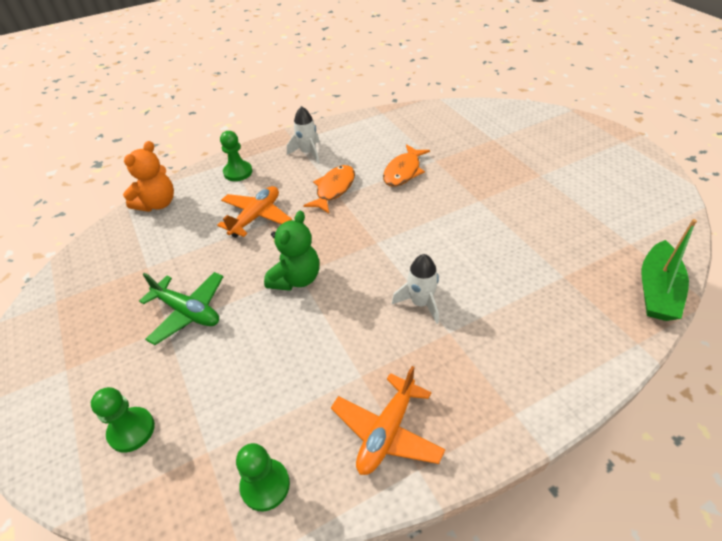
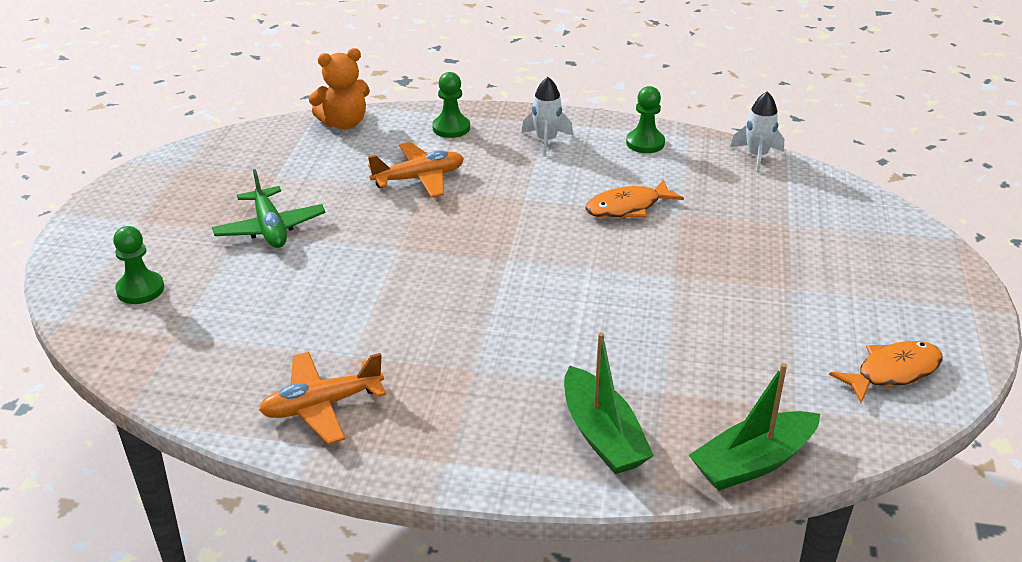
camera: 35 degrees right, 10 degrees down
(265, 485) = (190, 381): green pawn -> green pawn (645, 143)
(296, 279) = (390, 250): green teddy bear -> none
(334, 189) = (527, 189): orange fish -> orange fish (892, 372)
(420, 303) = (479, 332): white rocket -> white rocket (757, 156)
(570, 327) = (602, 435): none -> green boat

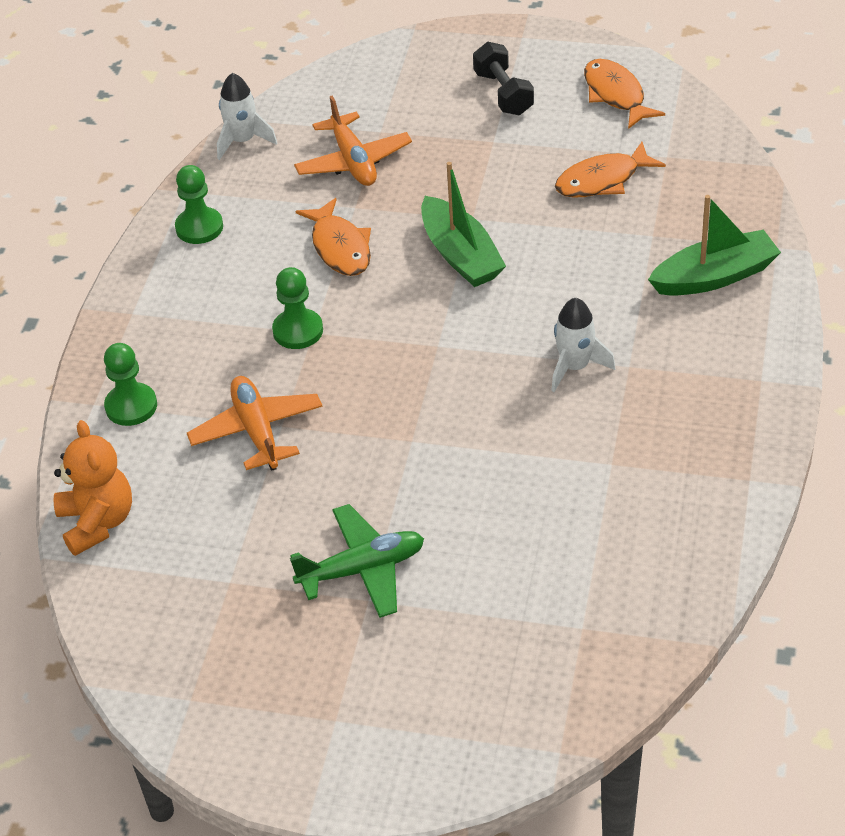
camera: 85 degrees left, 10 degrees up
(140, 289) = (493, 683): green pawn -> green pawn (298, 331)
(322, 405) = (692, 479): orange plane -> orange plane (353, 161)
(546, 141) = (180, 314): white rocket -> white rocket (575, 367)
(745, 359) = (602, 180): none -> orange fish
(753, 462) = (738, 187): green boat -> green boat (460, 255)
(869, 294) = (503, 93): none -> black dumbbell

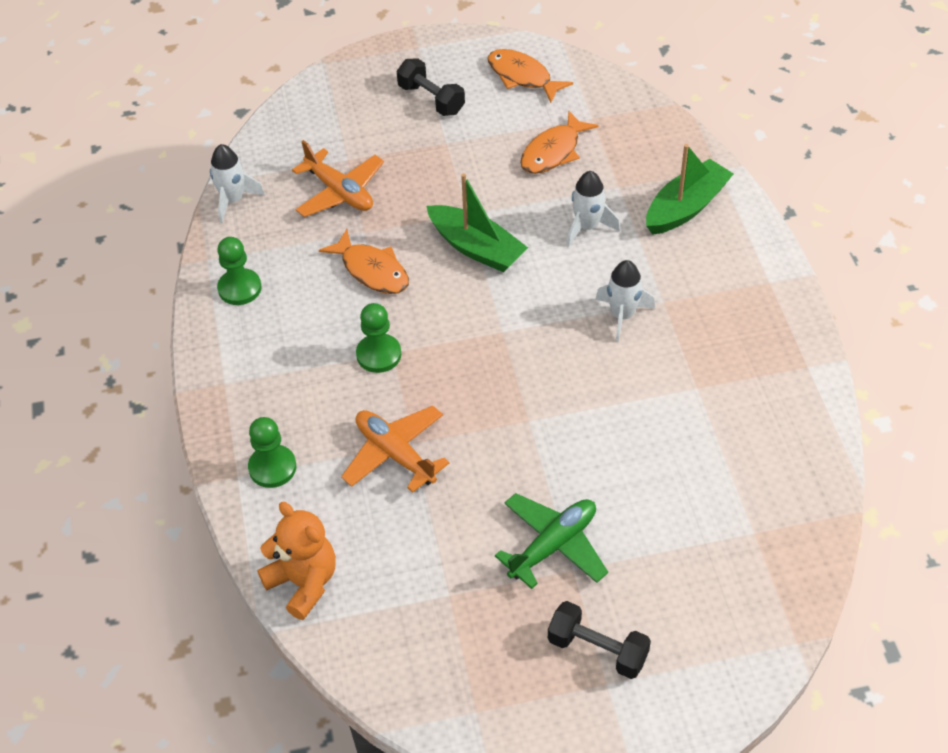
camera: 25 degrees left, 5 degrees up
(346, 684) = (597, 649): none -> black dumbbell
(592, 267) = (587, 227): none -> white rocket

